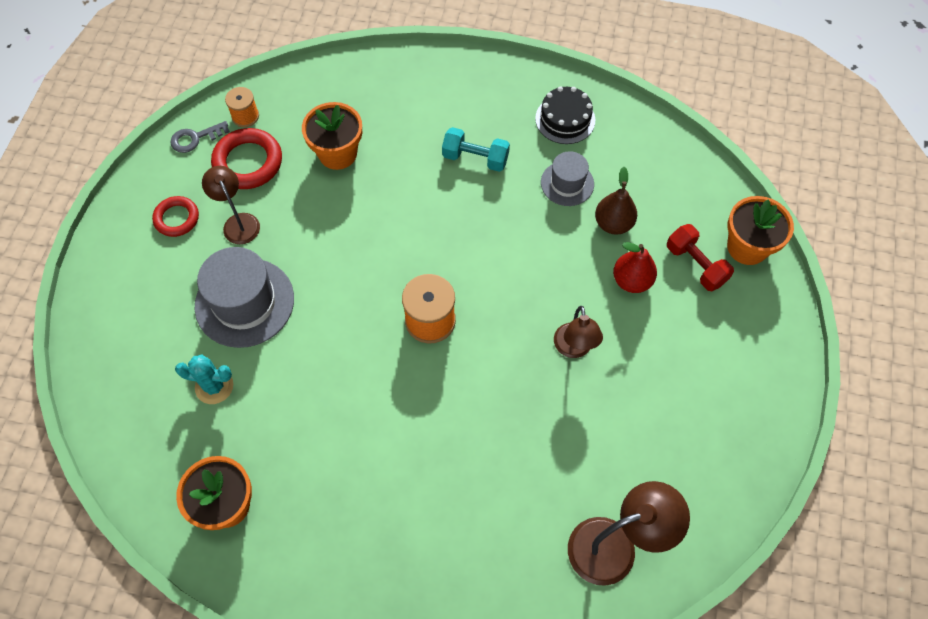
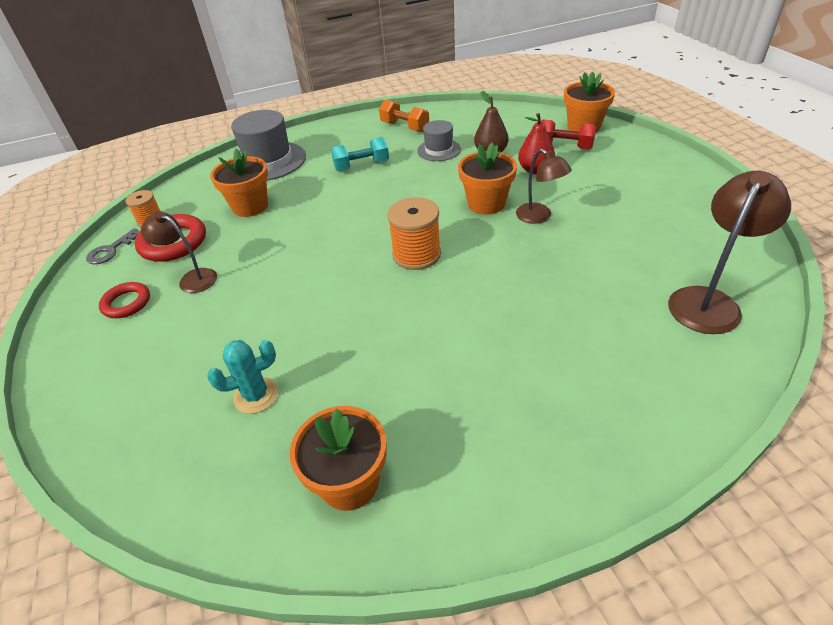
camera: 30 degrees left, 20 degrees down
(244, 302) = (239, 323): grey hat -> grey hat (268, 161)
(543, 297) = (486, 203): none -> orange flower pot
(565, 119) = (405, 127): black cake -> orange dumbbell

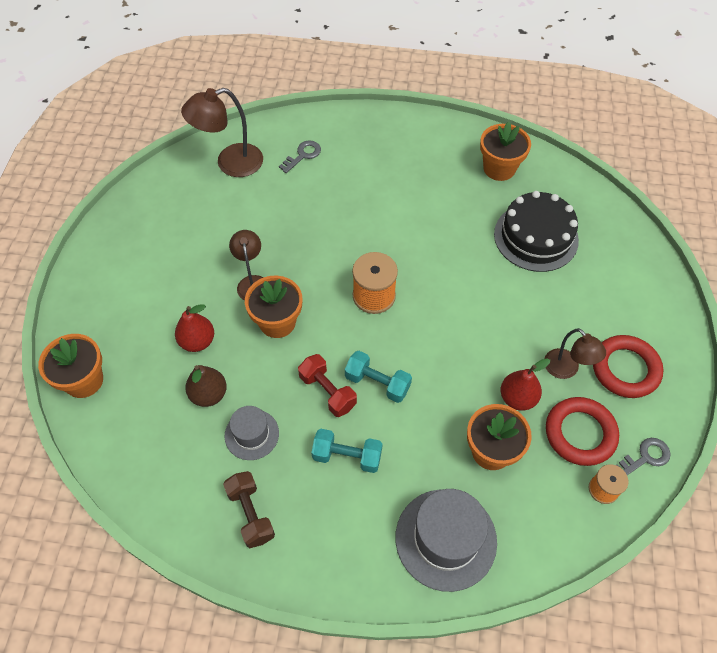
camera: 155 degrees left, 15 degrees up
(126, 303) = (625, 369): red ring -> red ring, size x1.59
(237, 242) = (517, 398): none -> red pear
(256, 395) = (536, 237): turquoise cactus -> black cake
(367, 204) = (377, 383): none -> turquoise dumbbell
(405, 127) = (251, 514): orange dumbbell -> brown dumbbell
(564, 146) = (136, 360): red dumbbell -> red dumbbell (327, 391)
(642, 355) = (303, 155): none -> grey key

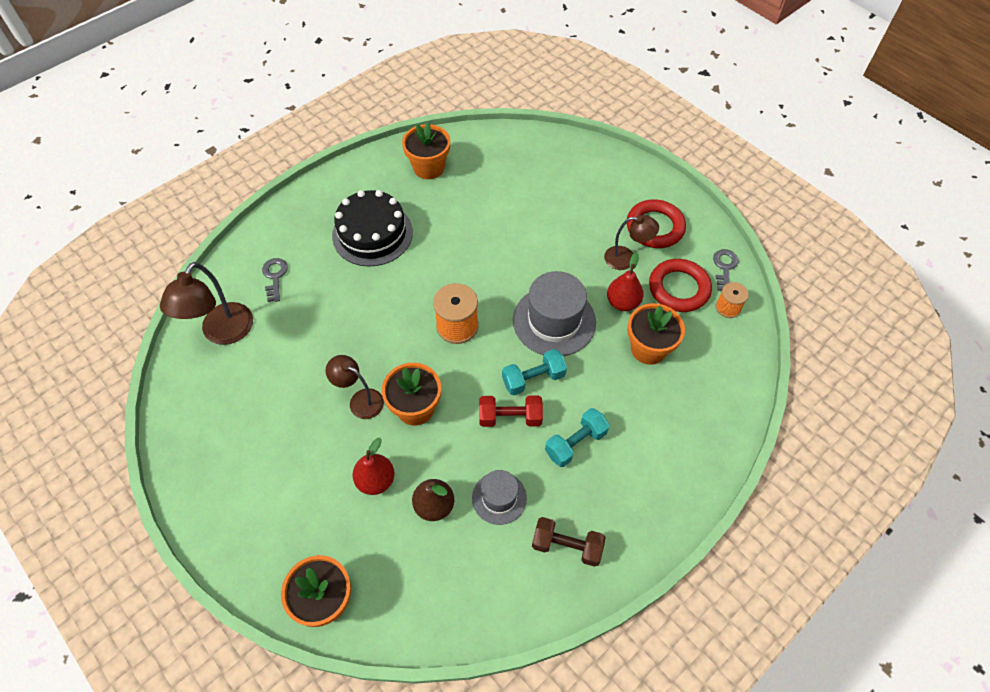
camera: 50 degrees left, 0 degrees up
(446, 539) = (690, 426): grey hat -> grey hat (554, 321)
(536, 237) = (508, 193): black cake -> black cake (372, 234)

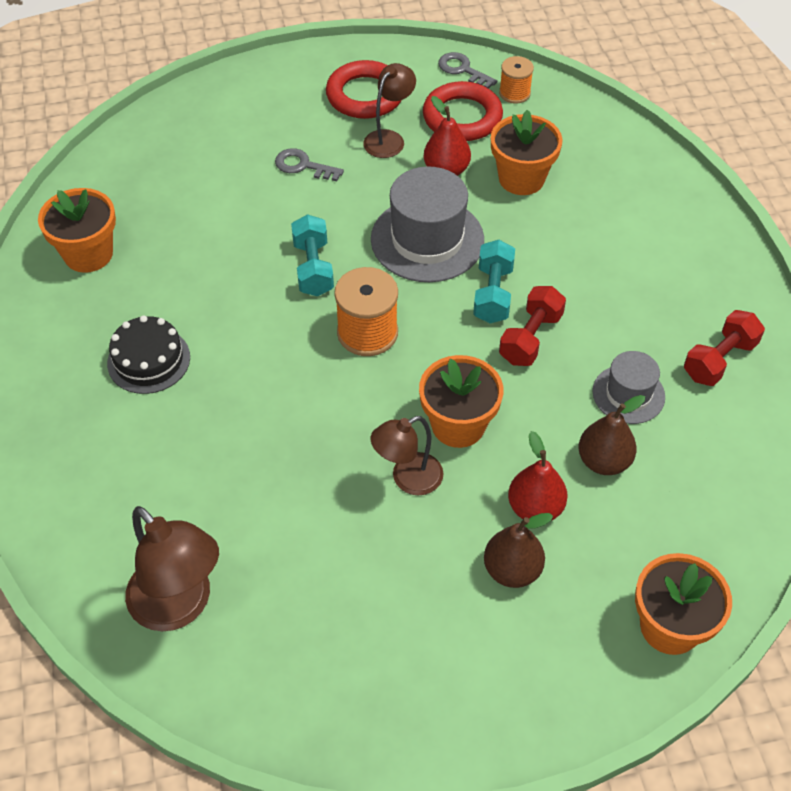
camera: 60 degrees left, 5 degrees down
(275, 276) = (129, 503): grey key -> grey key (303, 166)
(323, 487) = (512, 570): none -> brown pear
(372, 234) = (148, 360): black cake -> black cake, size x0.65
(566, 546) = (719, 360): brown dumbbell -> red dumbbell
(575, 443) = (600, 295): turquoise dumbbell -> turquoise dumbbell (313, 268)

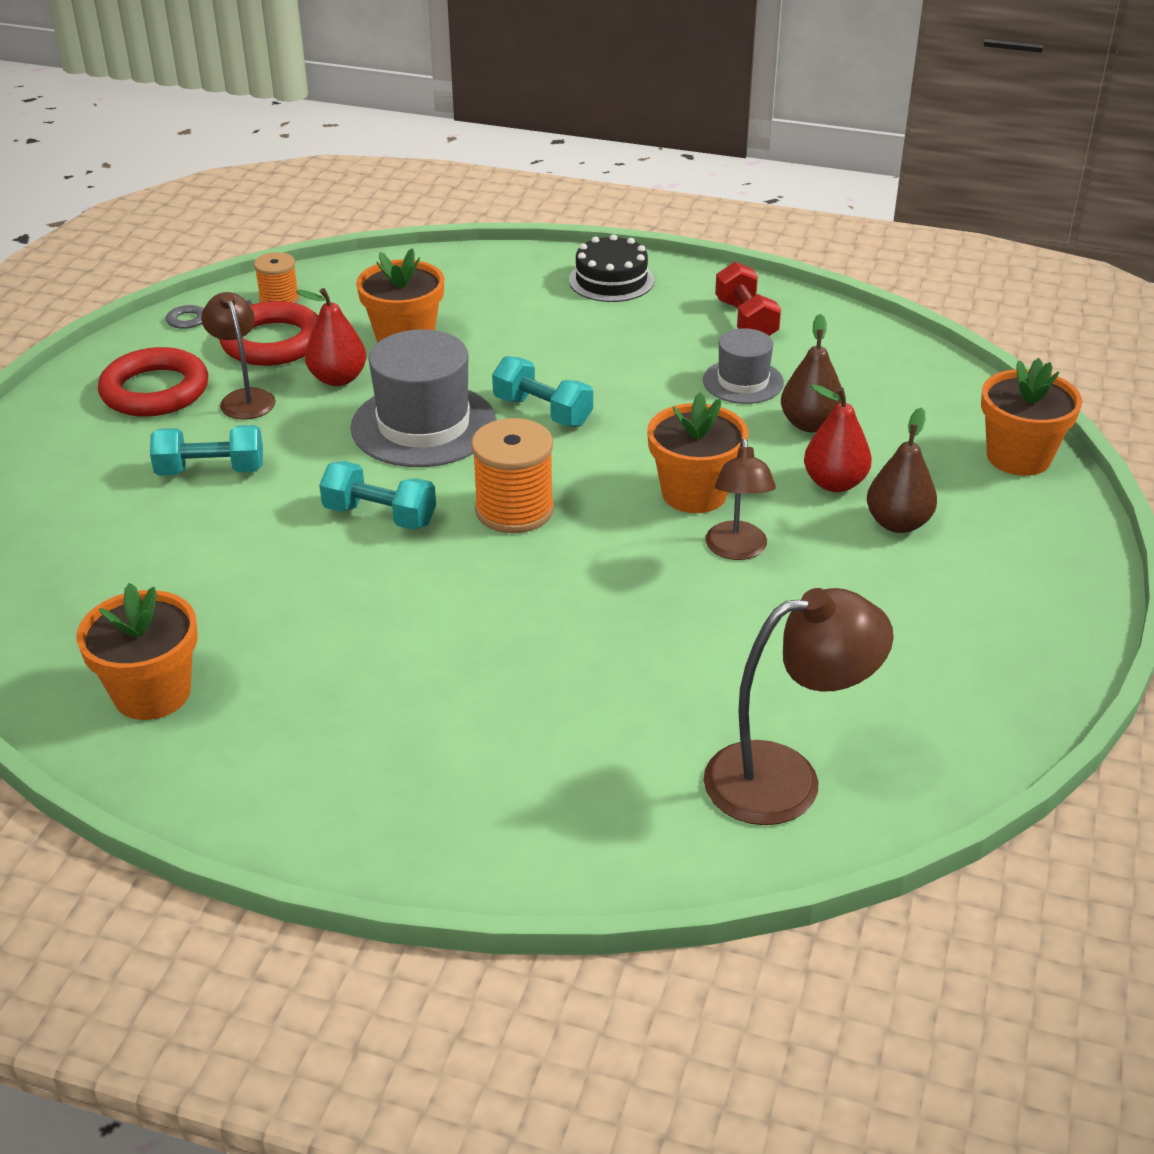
camera: 60 degrees left, 15 degrees down
(148, 360) = (391, 692): black cake -> black cake (611, 280)
(303, 166) = (211, 471): grey key -> turquoise dumbbell
(530, 338) = (622, 410): red dumbbell -> none

